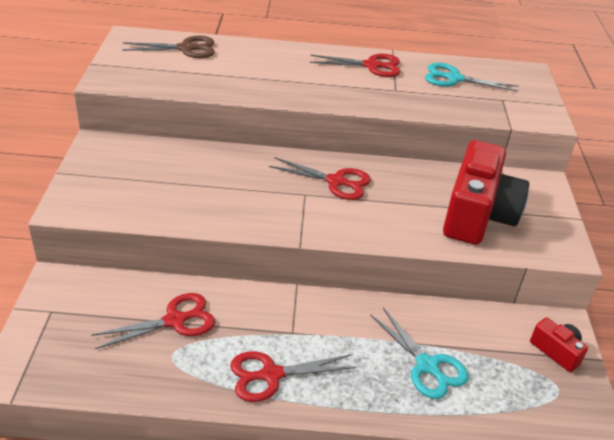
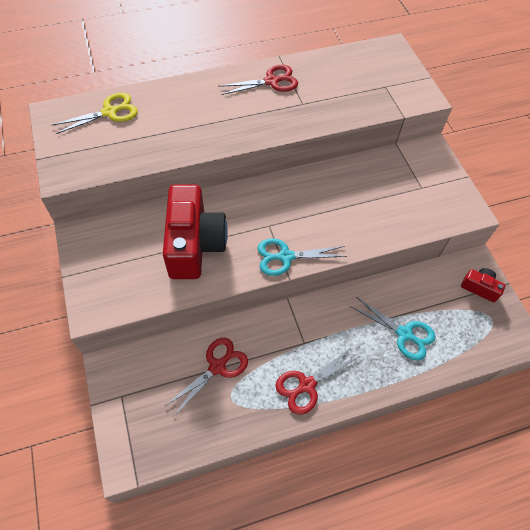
camera: 20 degrees left, 20 degrees up
(186, 48) = (110, 112): brown scissors -> yellow scissors
(336, 182) = (286, 204): red scissors -> none
(454, 78) = (340, 75): turquoise scissors -> turquoise scissors (285, 257)
(477, 215) = (399, 199): red camera -> red camera (194, 244)

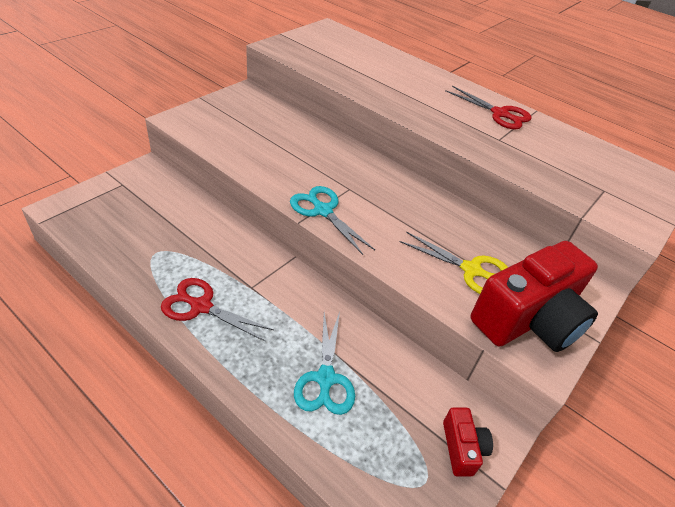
camera: 55 degrees right, 15 degrees down
(110, 112) = (358, 48): yellow scissors -> yellow scissors (471, 270)
(194, 244) = (286, 150): red camera -> red camera (528, 319)
(217, 366) = (184, 232): red scissors -> none

